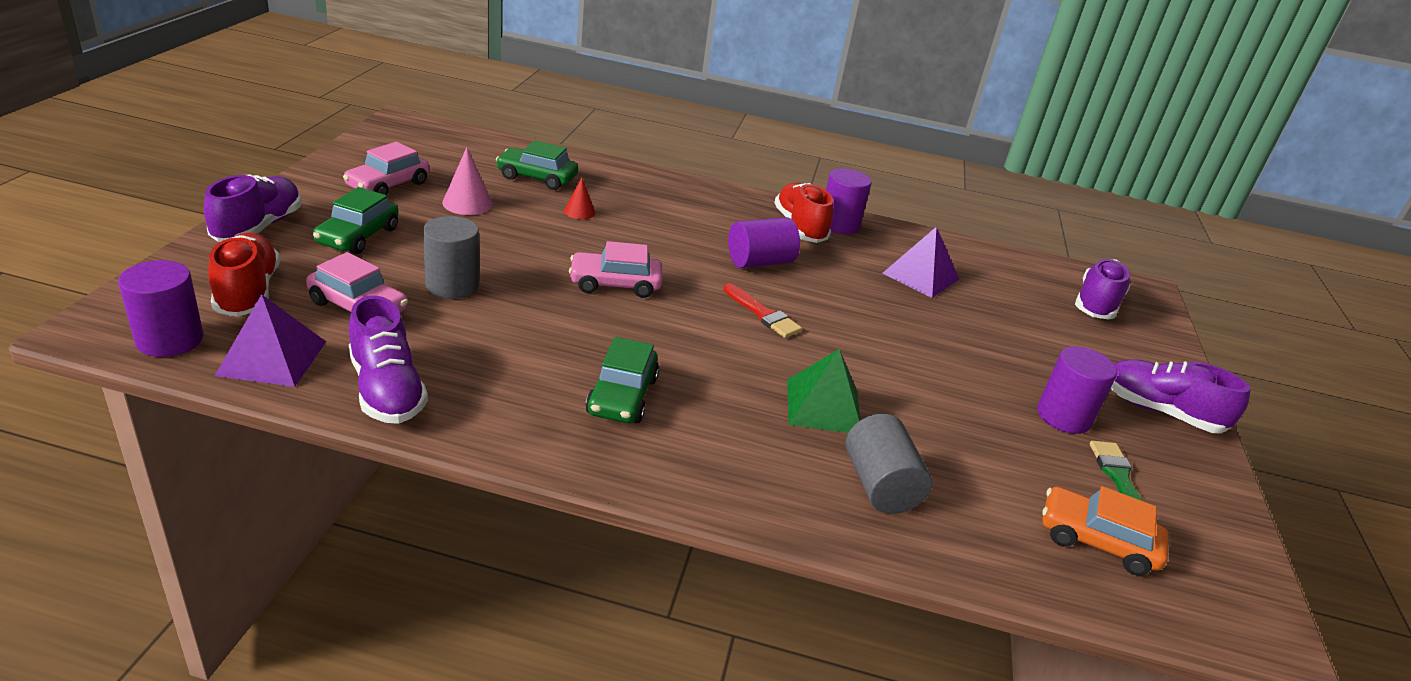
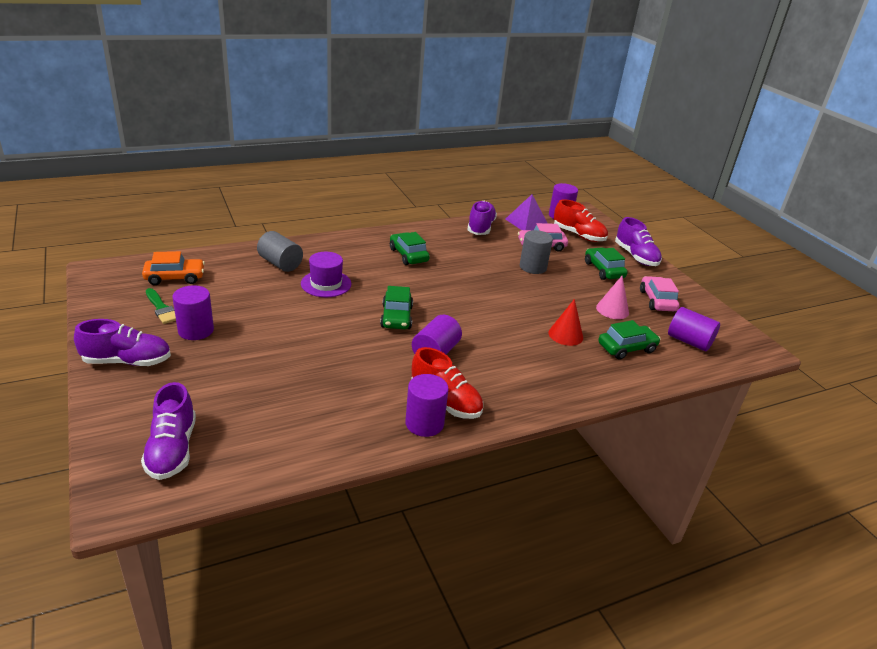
camera: 145 degrees right, 0 degrees up
(387, 390) = (480, 227): purple shoe -> purple shoe turned 75 degrees clockwise
(457, 153) = (689, 341): none -> purple cylinder
(579, 211) = (565, 335): red cone -> red cone, size x1.54
(615, 284) = (480, 299): pink car -> none
(763, 314) = (396, 317): red brush -> green car
(824, 406) = (326, 284): green pyramid -> purple hat
(920, 276) = (329, 400): purple pyramid -> none

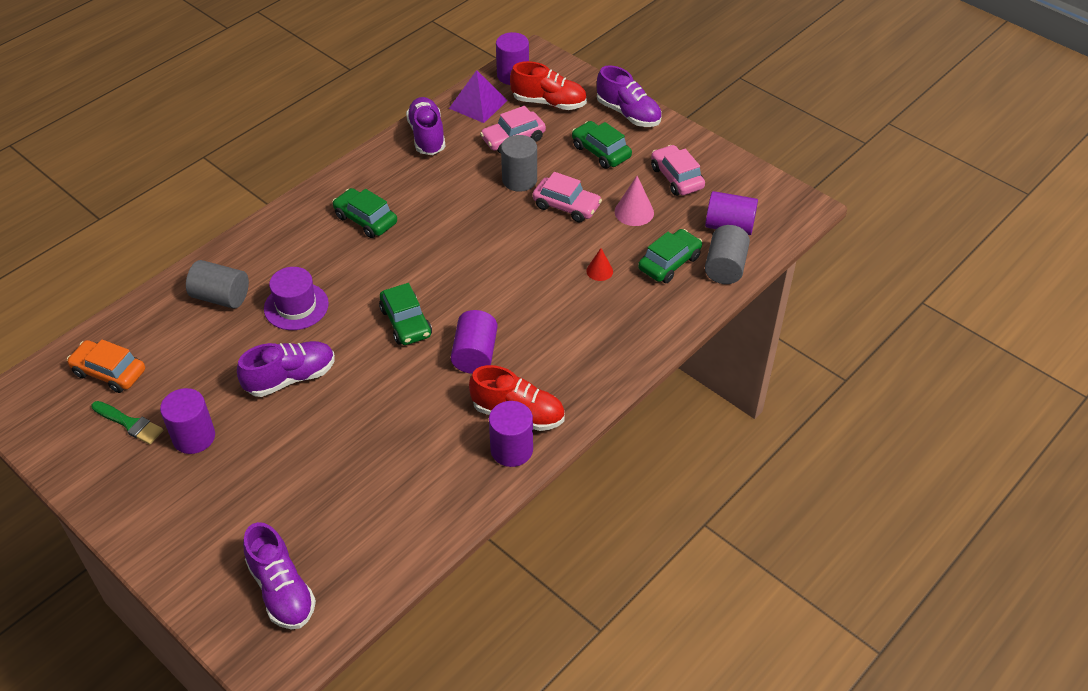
camera: 20 degrees left, 15 degrees up
(127, 361) = (150, 510): purple shoe -> purple shoe (290, 378)
(175, 277) = (109, 372): orange car -> orange car turned 120 degrees counterclockwise
(560, 291) = (566, 206): none -> pink car
(565, 335) = (599, 271): red cone -> red cone, size x0.65
(674, 365) = (725, 267): none -> grey cylinder

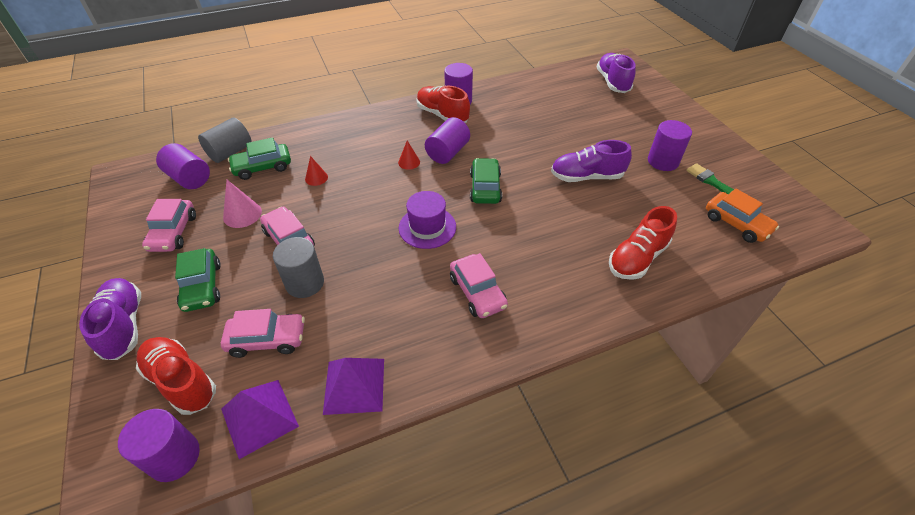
camera: 155 degrees left, 0 degrees up
(221, 297) = (637, 258): grey cylinder -> red shoe
(296, 306) = (570, 228): purple hat -> purple hat (427, 227)
(366, 219) = (477, 292): green car -> pink car
(427, 136) = (354, 385): purple shoe -> purple pyramid
(512, 325) = (409, 162): none -> red cone

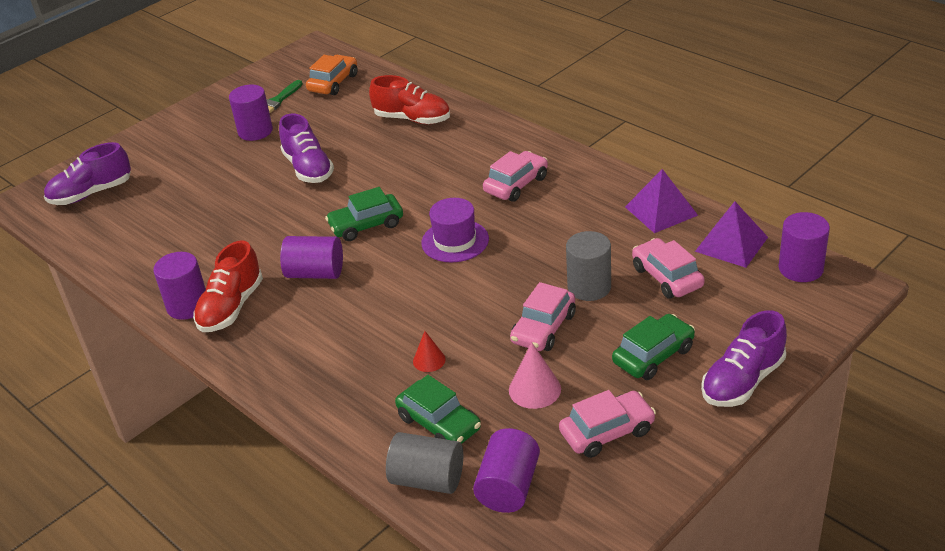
camera: 110 degrees left, 10 degrees down
(181, 381) = (749, 304): red shoe -> none
(409, 162) = (352, 296): red cone -> none

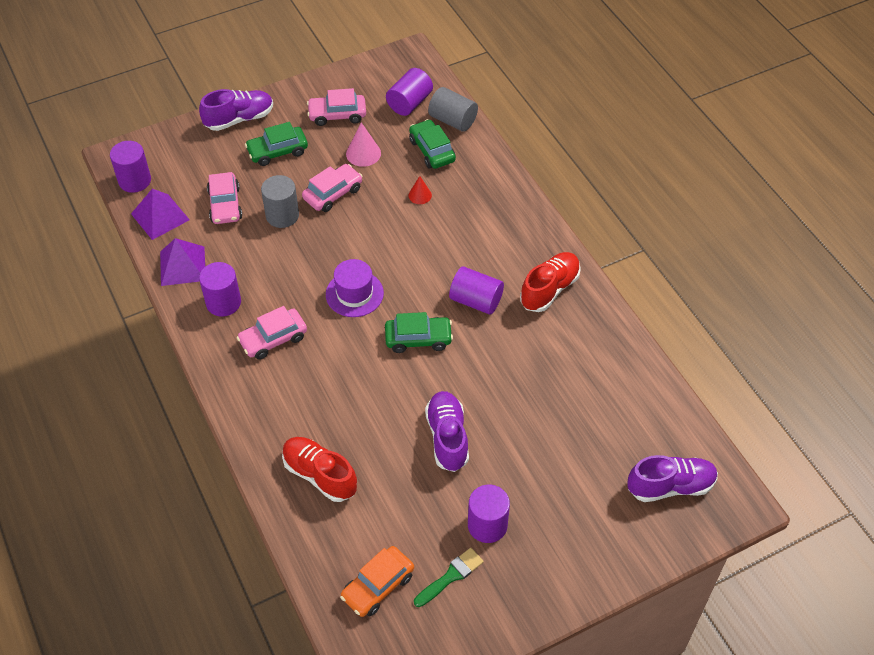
camera: 165 degrees left, 15 degrees up
(188, 306) = (584, 303): purple cylinder -> purple cylinder (223, 302)

